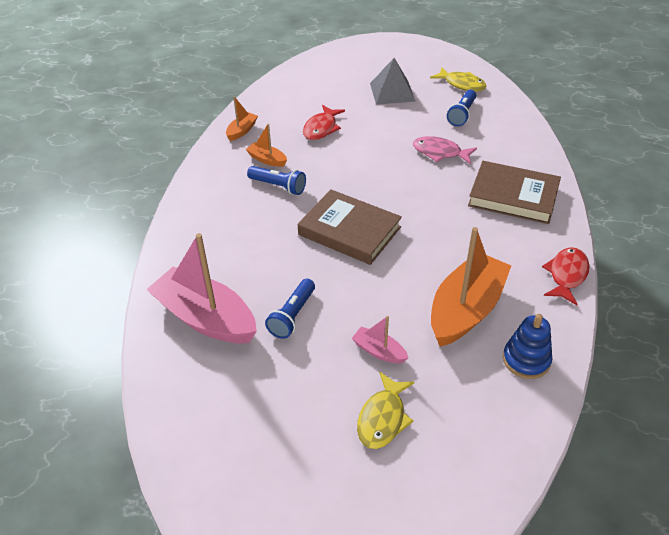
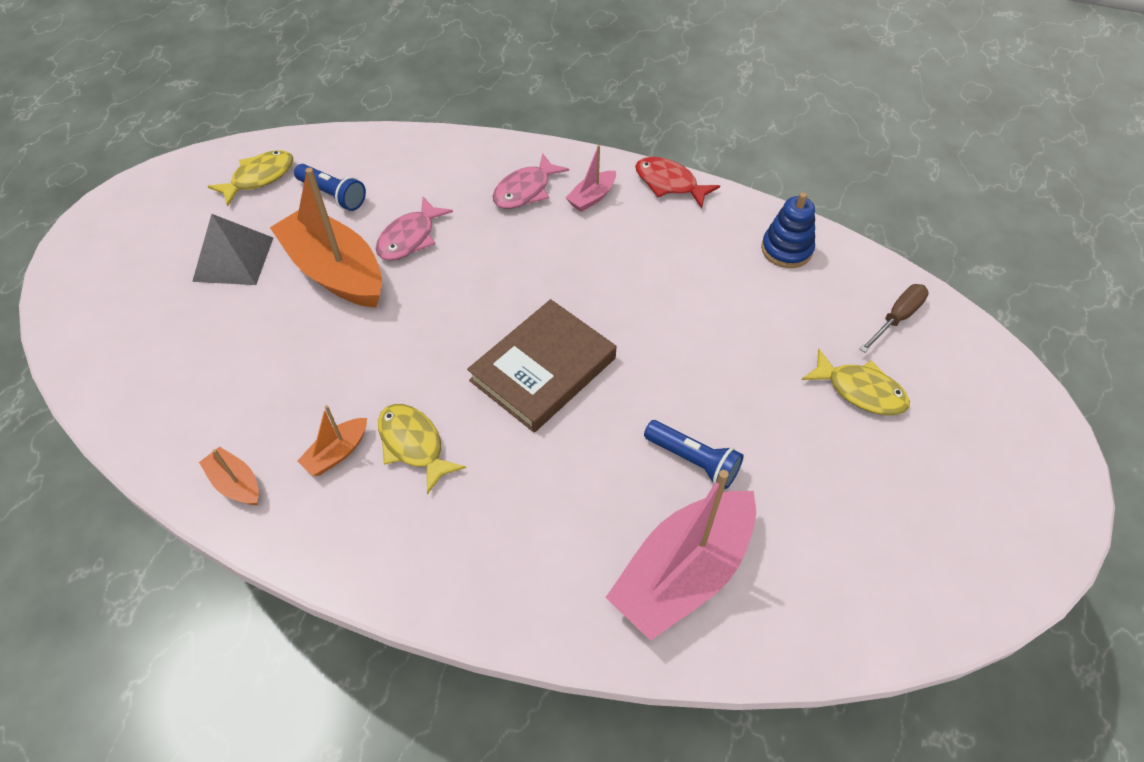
camera: 80 degrees left, 10 degrees up
(278, 186) = (413, 445): blue flashlight -> yellow fish
(321, 128) = (285, 365): red fish -> none
(379, 351) = (763, 376): pink boat -> pink boat (592, 197)
(466, 310) = (708, 281): orange boat -> orange boat (335, 271)
(476, 447) = (897, 318): none -> brown screwdriver
(513, 196) = (525, 190): brown book -> pink fish

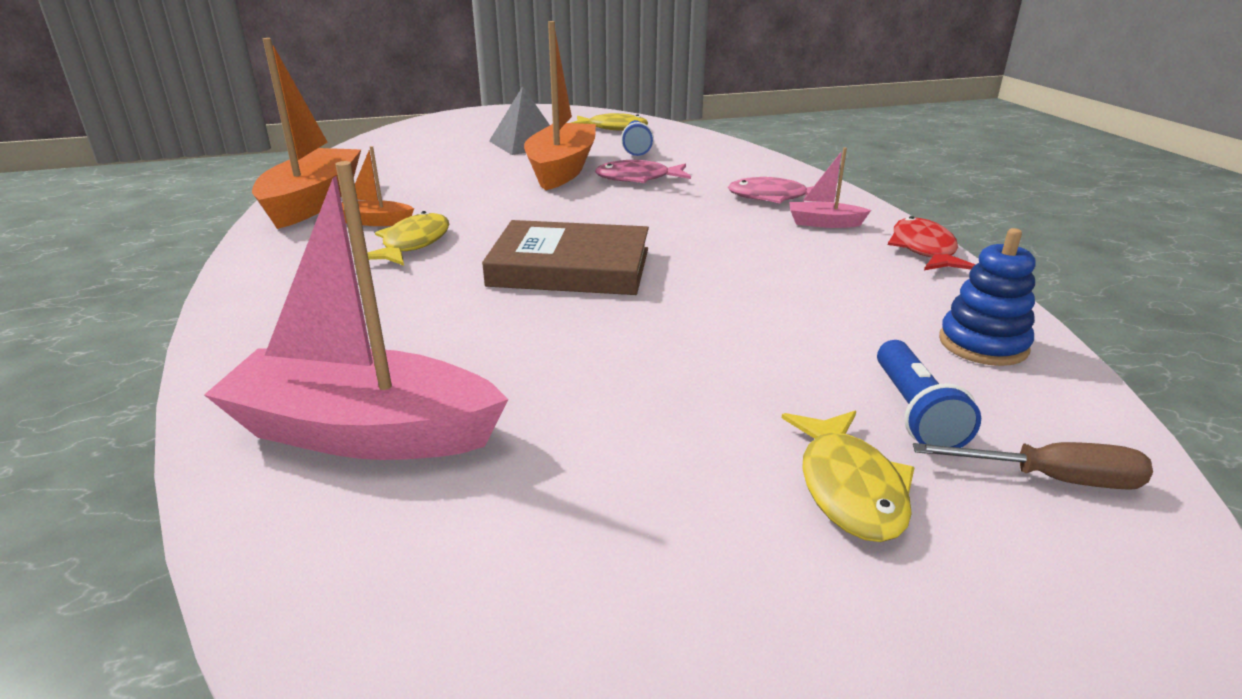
camera: 55 degrees right, 25 degrees down
(236, 483) = (313, 202): orange boat -> orange boat, size x2.19
(693, 460) = (548, 385): blue flashlight -> blue flashlight (914, 412)

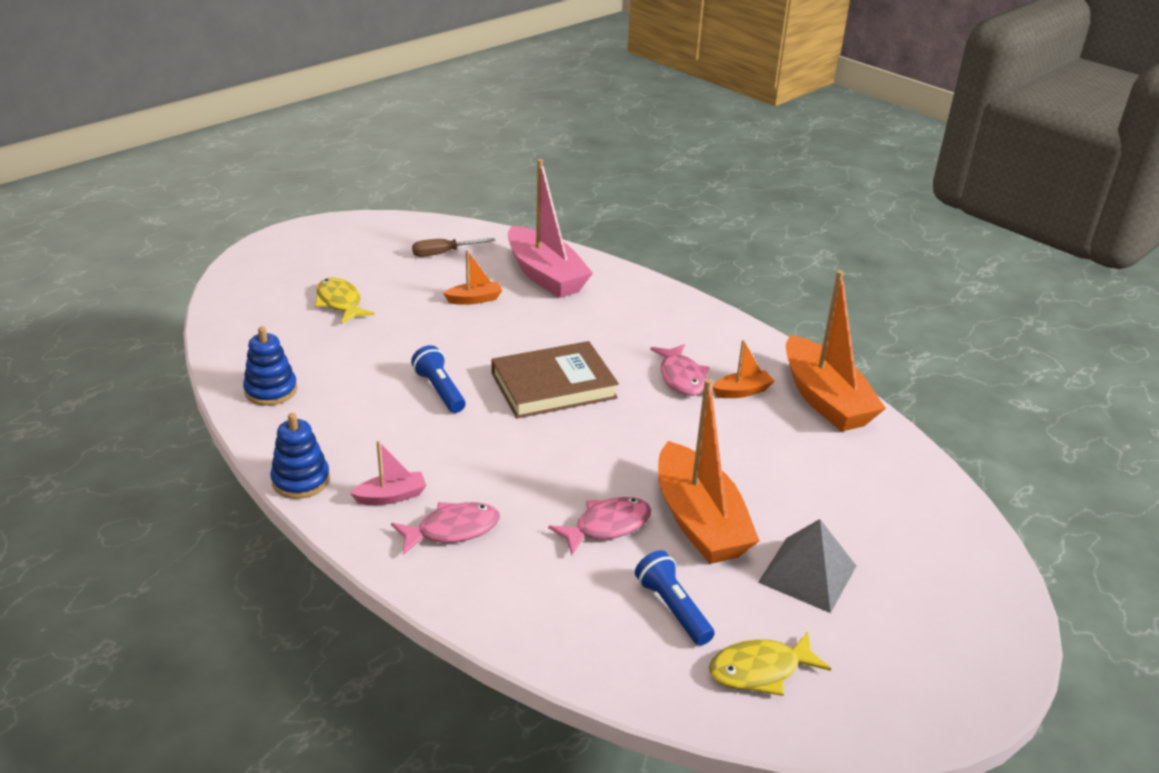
camera: 150 degrees right, 5 degrees up
(364, 432) = (545, 275): pink boat -> pink boat turned 75 degrees clockwise
(413, 244) = (681, 377): yellow fish -> pink fish
(557, 415) = (474, 299): none -> orange boat
(914, 412) = (313, 339): blue flashlight -> blue flashlight (440, 390)
(924, 250) = (301, 480): red fish -> blue stacking toy
(1051, 479) = (256, 325): brown screwdriver -> brown screwdriver (444, 253)

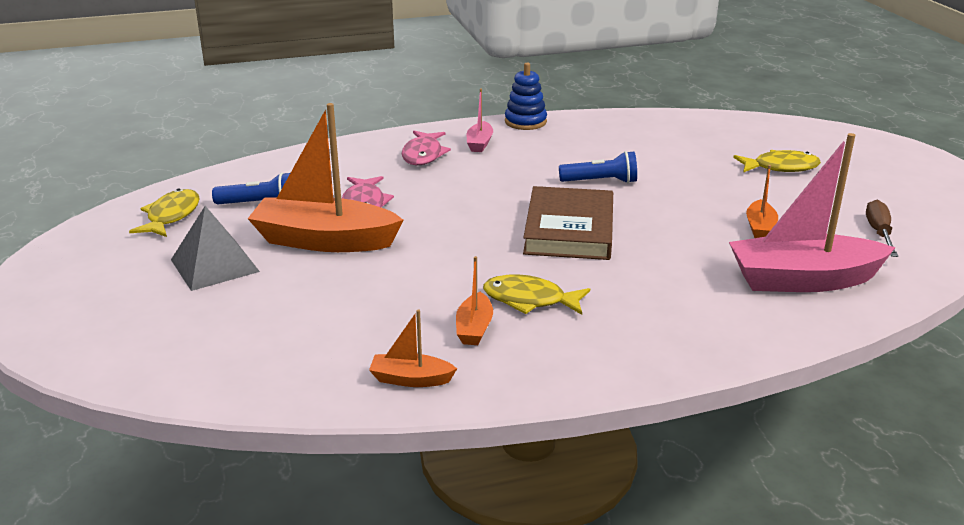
camera: 120 degrees right, 5 degrees down
(271, 390) = (647, 126): blue stacking toy -> none
(681, 377) = (529, 300): pink fish -> yellow fish
(825, 399) = (411, 379): orange boat -> orange boat, size x0.46

